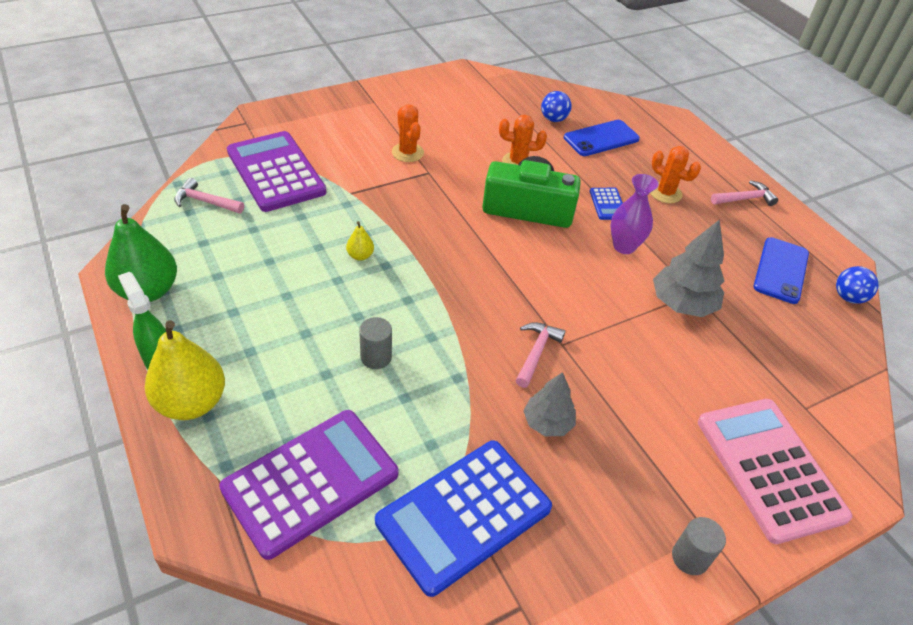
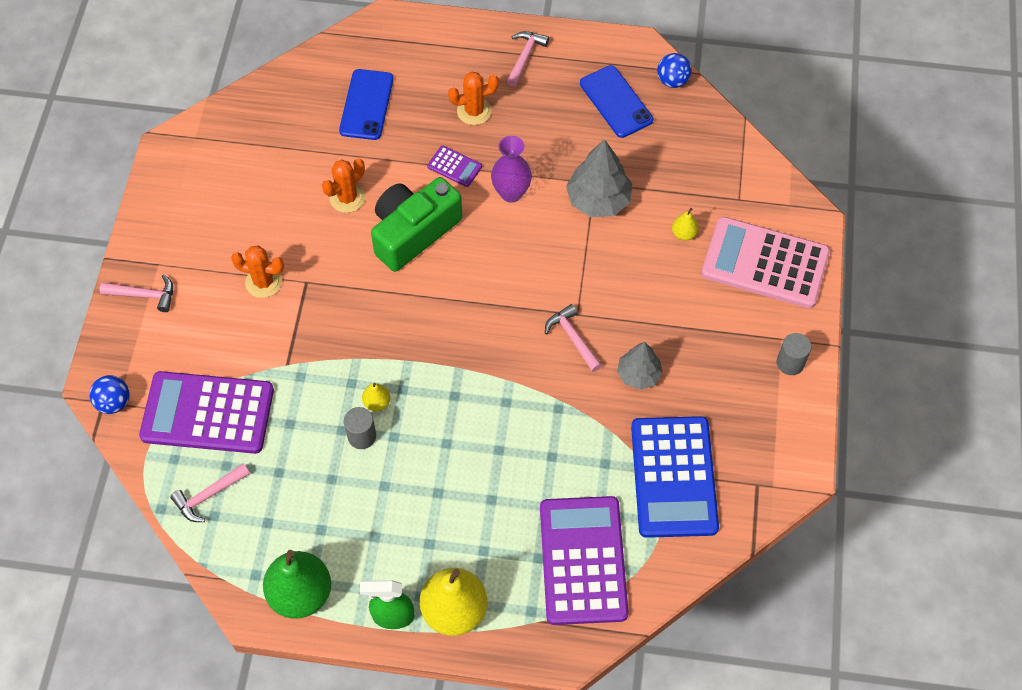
camera: 50 degrees left, 15 degrees up
(344, 106) = (144, 295): none -> pink hammer
(376, 357) = (499, 454): grey cylinder -> grey cylinder (362, 436)
(553, 119) = (308, 123): blue ball -> blue ball (114, 402)
(608, 204) = (454, 166): blue calculator -> purple calculator
(722, 382) = (684, 234): none -> yellow pear

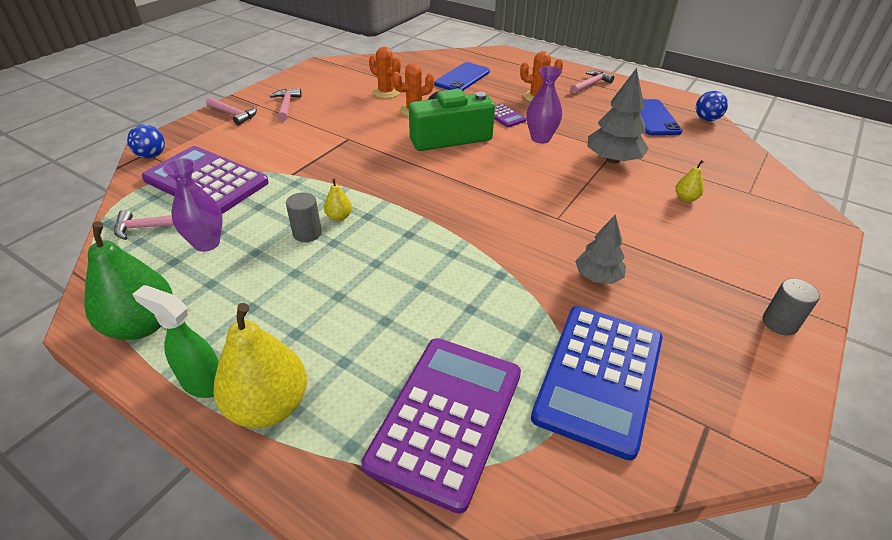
camera: 25 degrees right, 20 degrees down
(263, 282) = (318, 130): orange cactus -> orange cactus (386, 92)
(279, 489) = (207, 243): none -> purple vase
(573, 338) = (544, 231): pink hammer -> pink hammer (286, 105)
(765, 263) = (766, 239): pink calculator -> none

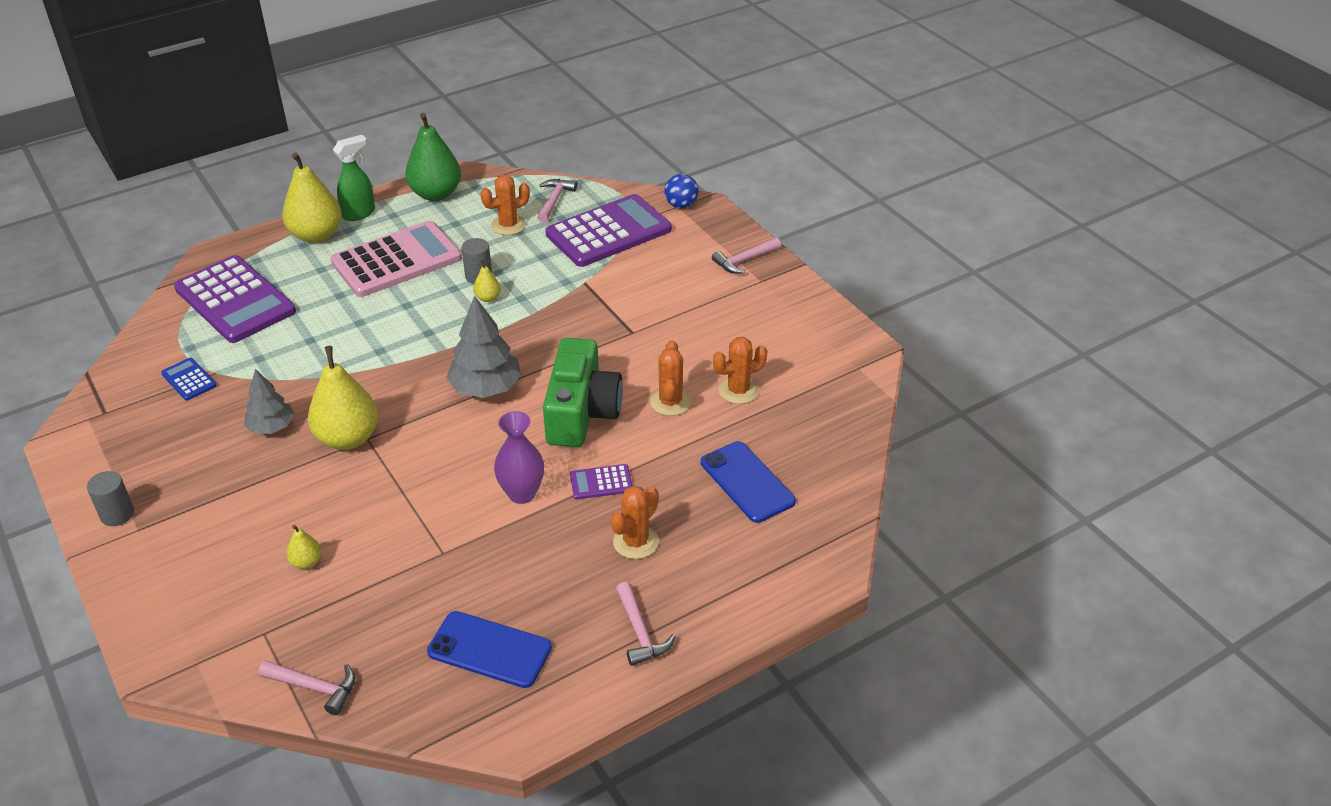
camera: 115 degrees right, 0 degrees up
(207, 243) = (508, 225): purple vase -> orange cactus
(286, 105) = (747, 301): pink hammer -> pink hammer (315, 687)
(300, 302) = (396, 260): none -> pink calculator
(567, 227) = (348, 438): none -> yellow pear
(599, 377) = (189, 380): blue calculator -> blue calculator, size x0.43
(613, 160) = (425, 539): grey tree -> grey tree (486, 388)
(706, 119) = (440, 719): blue ball -> none

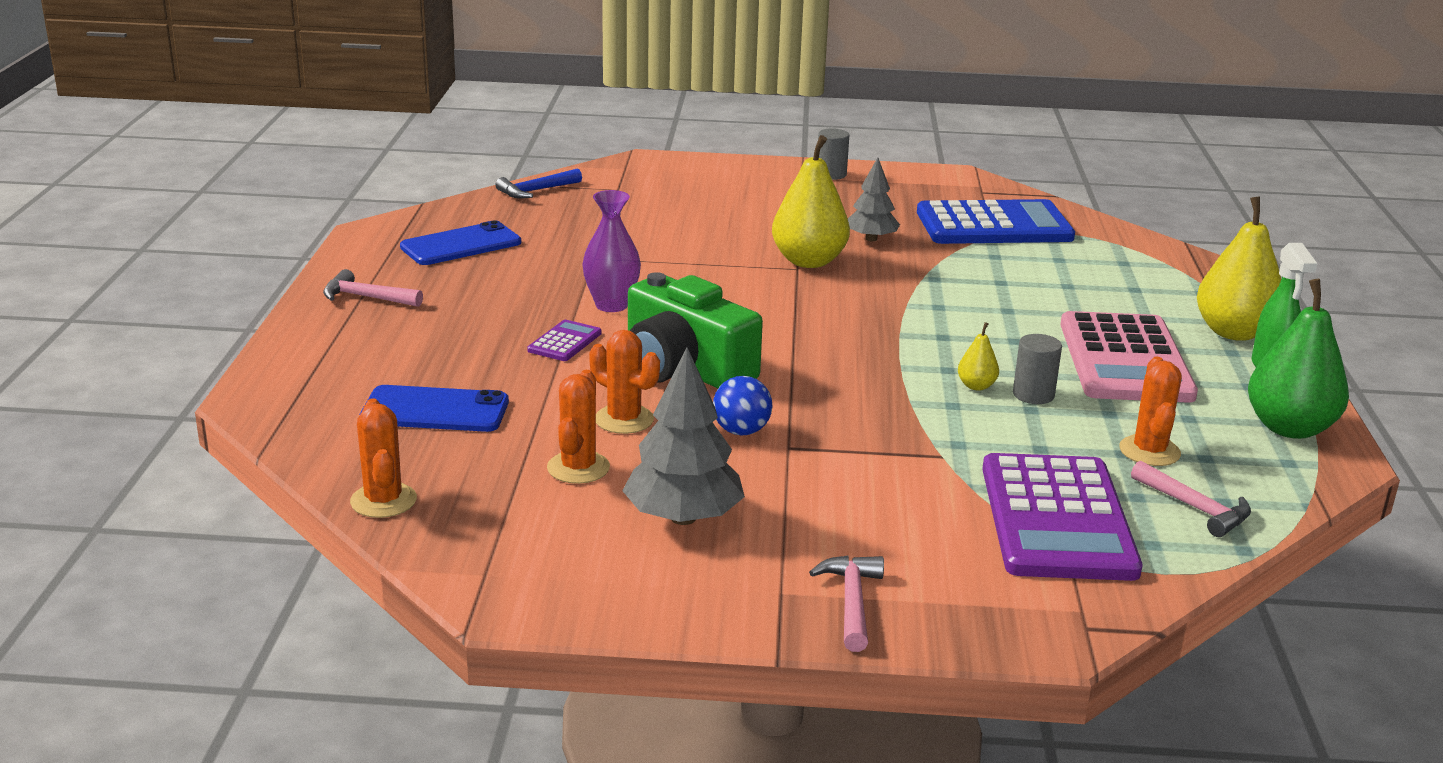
camera: 125 degrees right, 15 degrees down
(189, 380) = (994, 225): blue calculator -> blue calculator, size x2.32
(235, 300) = (1121, 267): purple calculator -> none
(306, 562) = (669, 214): yellow pear -> none
(315, 687) = (536, 191): pink hammer -> blue hammer
(486, 388) = (798, 336): grey tree -> grey tree (683, 517)
(635, 542) = (462, 330): orange cactus -> orange cactus (383, 501)
(681, 205) = (1082, 615): blue ball -> blue ball (741, 431)

